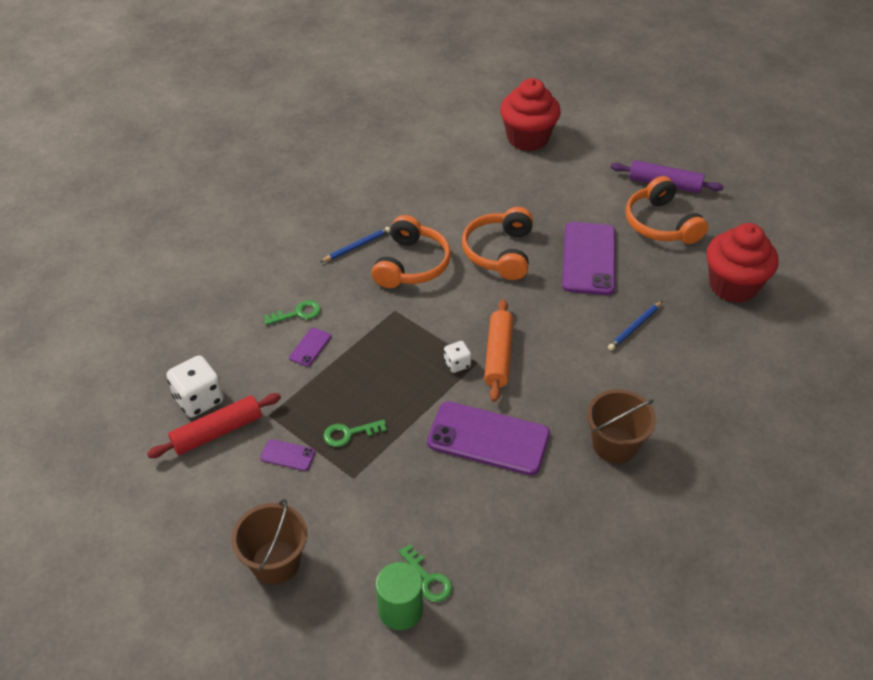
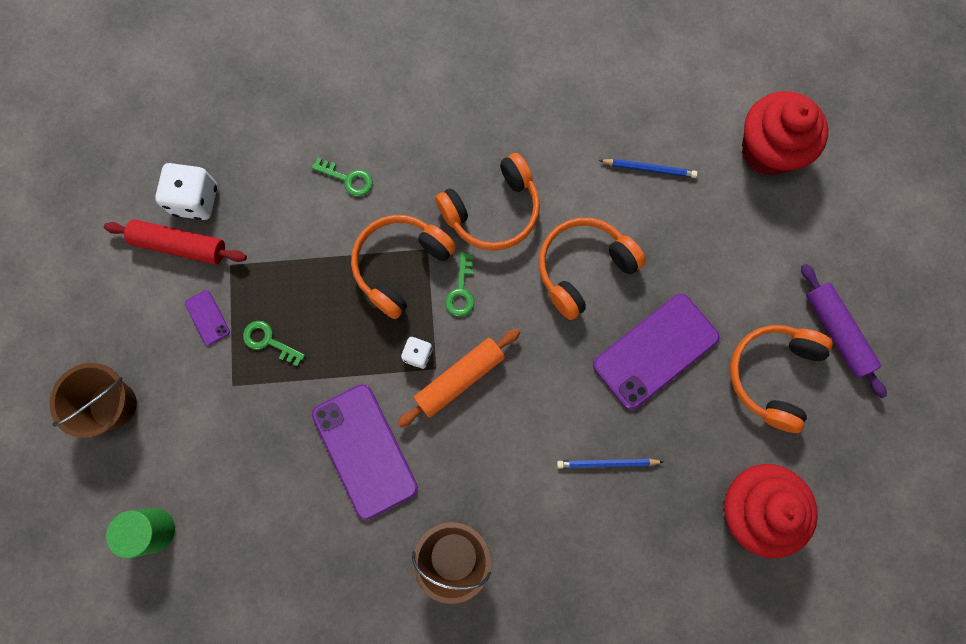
camera: 45 degrees right, 30 degrees up
(310, 347) = (323, 225): purple phone -> none
(357, 246) = (468, 146): blue pencil -> blue pencil (649, 169)
(388, 330) = (400, 266): none -> orange headphones
(428, 579) = (196, 526): green key -> green key (461, 291)

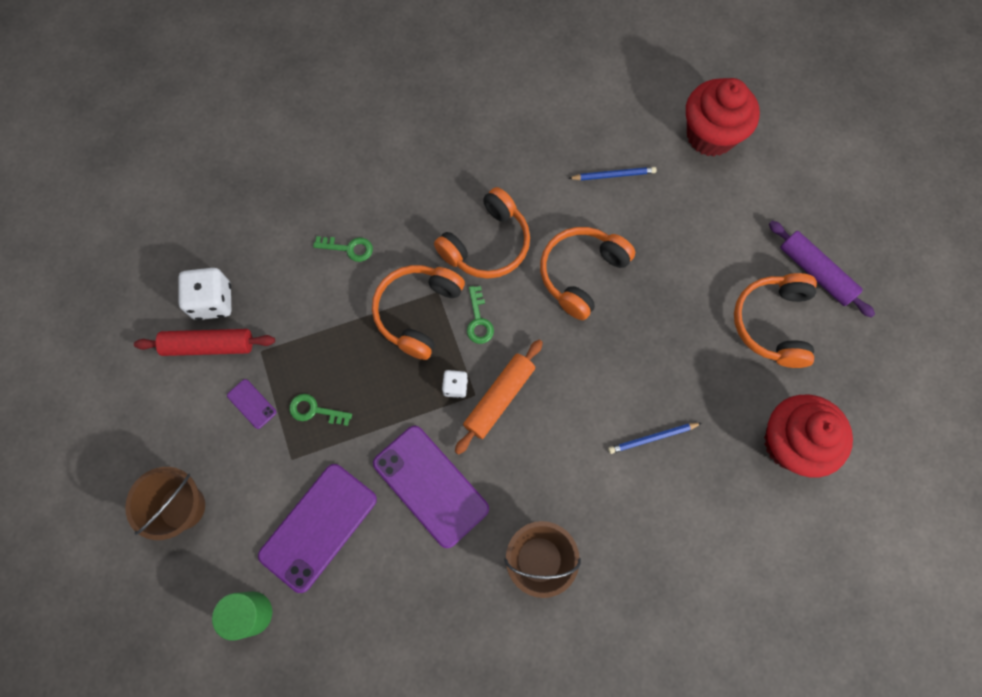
camera: 15 degrees left, 5 degrees down
(655, 351) = (666, 329): purple phone -> purple phone (318, 527)

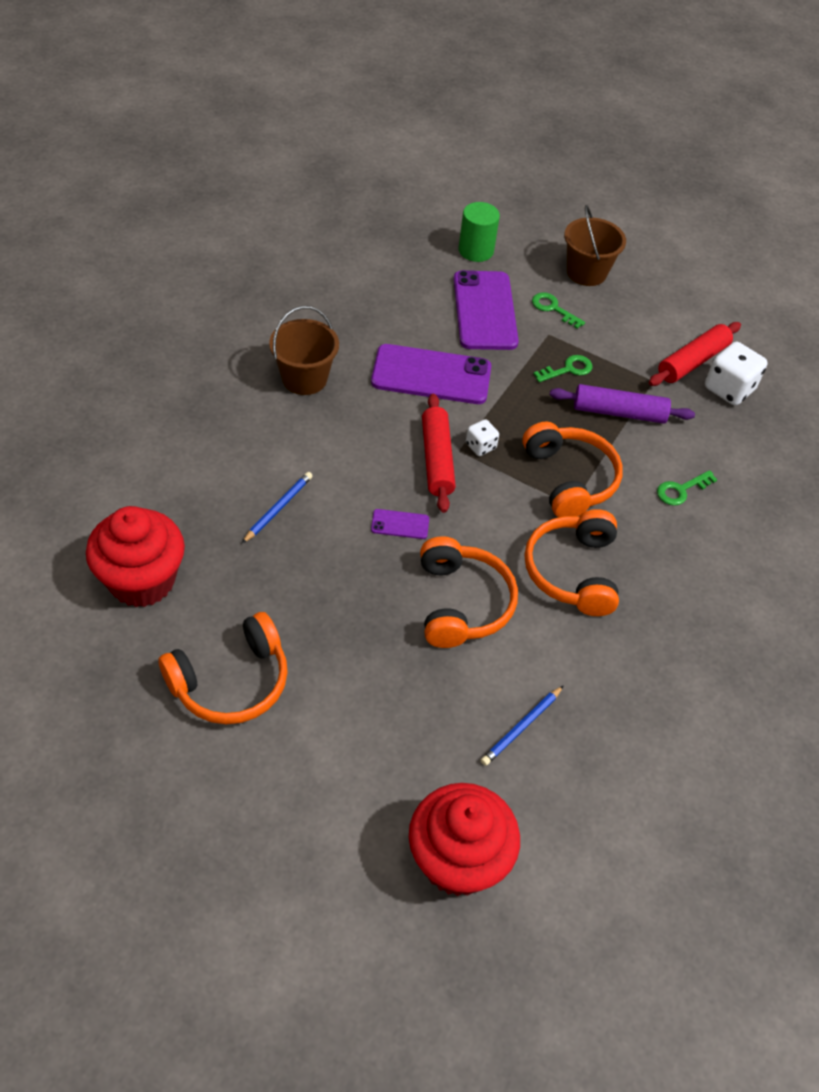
camera: 135 degrees right, 20 degrees down
(252, 404) = (616, 347): purple phone -> purple phone (400, 524)
(479, 320) = (513, 505): green key -> green key (553, 309)
(499, 398) = (437, 459): orange rolling pin -> red rolling pin
(773, 323) = (231, 681): orange headphones -> orange headphones turned 90 degrees clockwise
(816, 272) = (217, 770): purple rolling pin -> purple rolling pin (619, 412)

